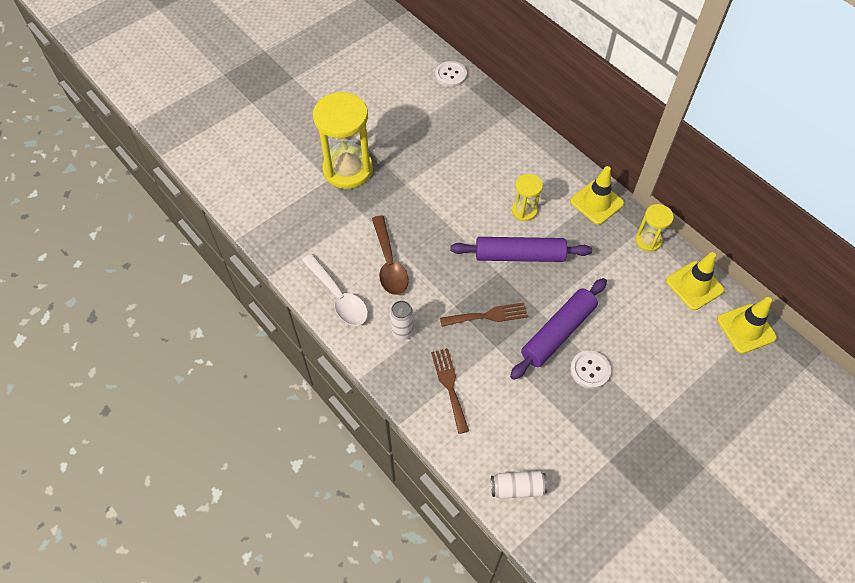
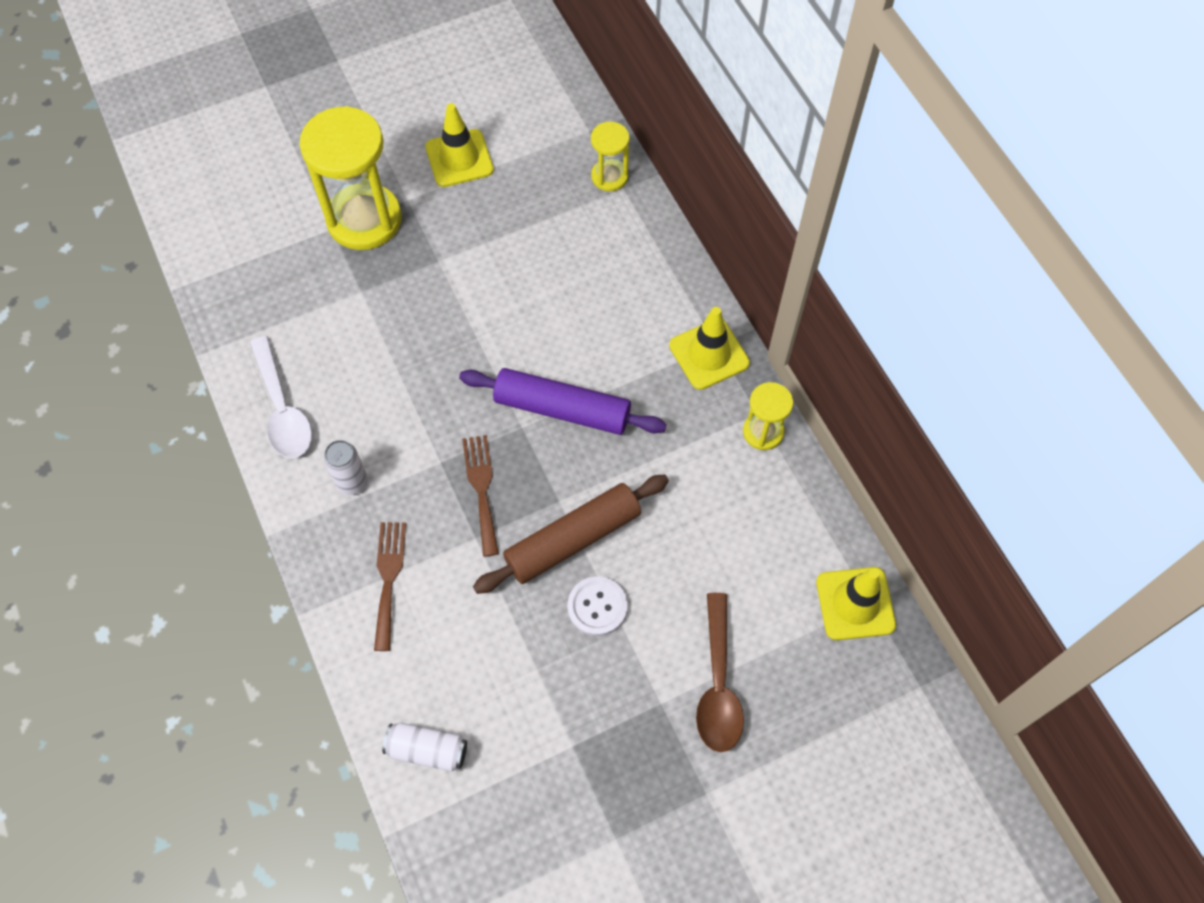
camera: 15 degrees right, 5 degrees up
(389, 263) = (371, 376): brown spoon -> brown spoon (718, 684)
(450, 75) = (568, 104): white button -> none
(488, 316) = (481, 489): brown fork -> brown fork turned 105 degrees counterclockwise
(524, 210) = (596, 342): yellow hourglass -> yellow hourglass (609, 176)
(558, 332) = (573, 539): purple rolling pin -> brown rolling pin
(694, 285) = (804, 518): yellow traffic cone -> yellow traffic cone (459, 158)

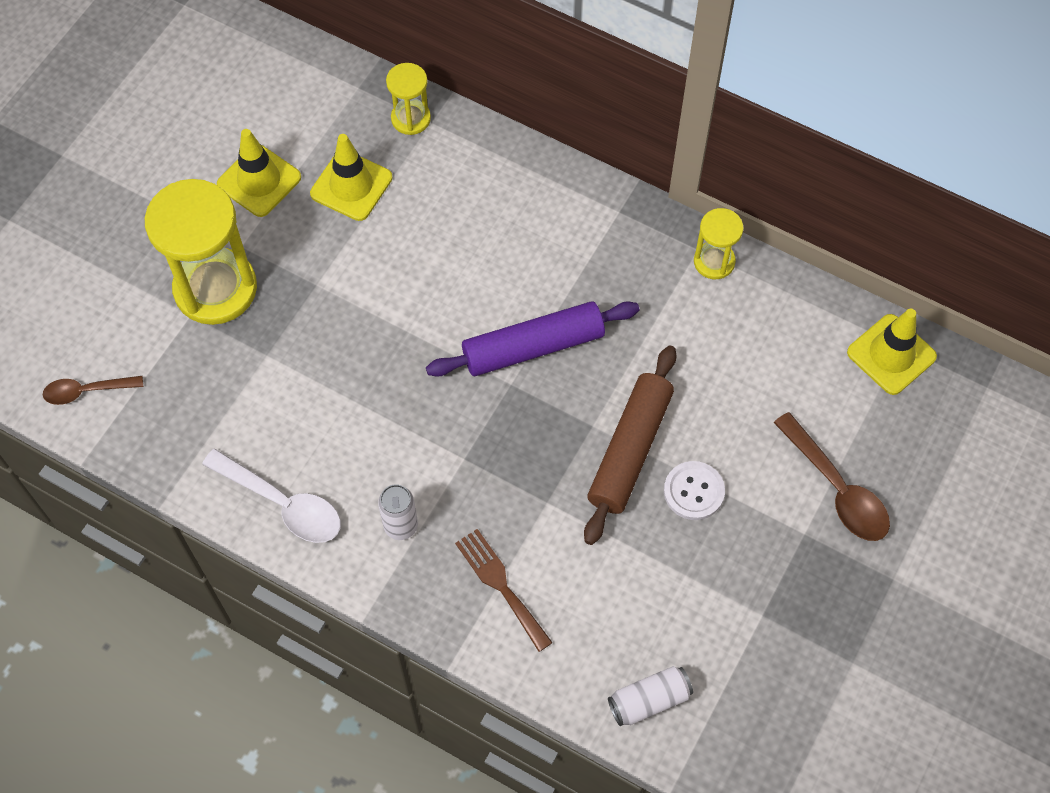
camera: 35 degrees left, 0 degrees up
(217, 239) = (86, 391): none -> brown spoon
(481, 489) = (519, 458): brown fork -> none
(709, 354) = (619, 224): yellow traffic cone -> yellow traffic cone (351, 186)

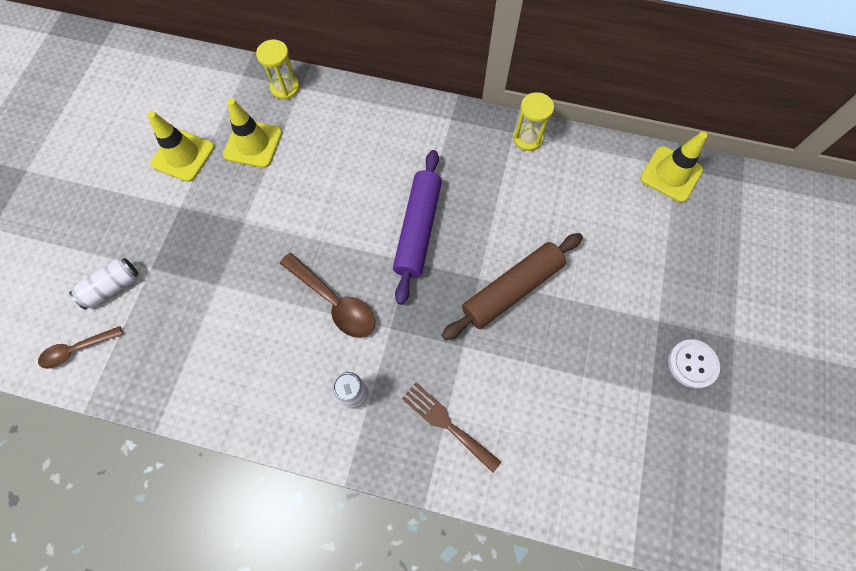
camera: 15 degrees left, 5 degrees up
(215, 288) = (166, 243): yellow hourglass -> none
(283, 503) = (256, 402): white spoon -> none
(533, 347) = (418, 229): purple rolling pin -> purple rolling pin turned 45 degrees counterclockwise
(629, 450) = (512, 289): brown rolling pin -> brown rolling pin turned 45 degrees clockwise
(649, 700) = (590, 489): white can -> white can (112, 287)
(693, 491) = (568, 309): white button -> white button (692, 364)
(837, 489) = (669, 280): brown spoon -> brown spoon (334, 302)

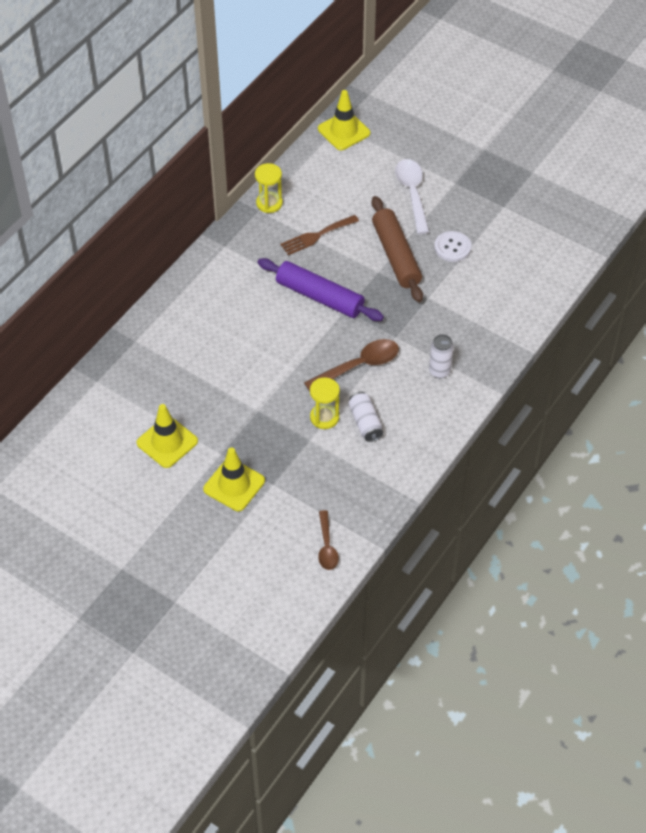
camera: 70 degrees left, 15 degrees down
(112, 287) = (279, 514): white can -> white can (365, 422)
(253, 144) = (180, 388): yellow traffic cone -> yellow traffic cone (234, 485)
(285, 88) = (130, 352): yellow hourglass -> yellow hourglass (324, 417)
(446, 423) = (481, 323): brown fork -> brown fork (316, 236)
(615, 277) = (412, 193): none -> white spoon
(692, 364) = (493, 177): white button -> white button (452, 247)

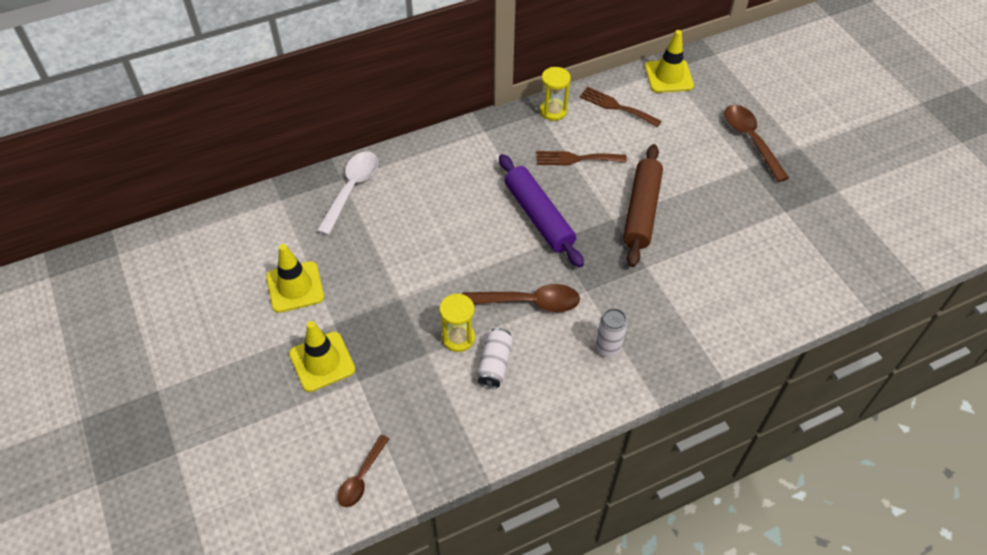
camera: 30 degrees right, 0 degrees up
(319, 176) = (616, 106): none -> brown fork
(412, 193) = (697, 159): white spoon -> white spoon (351, 189)
(443, 159) = (750, 140): none -> brown spoon
(452, 247) = (705, 228): white button -> none

